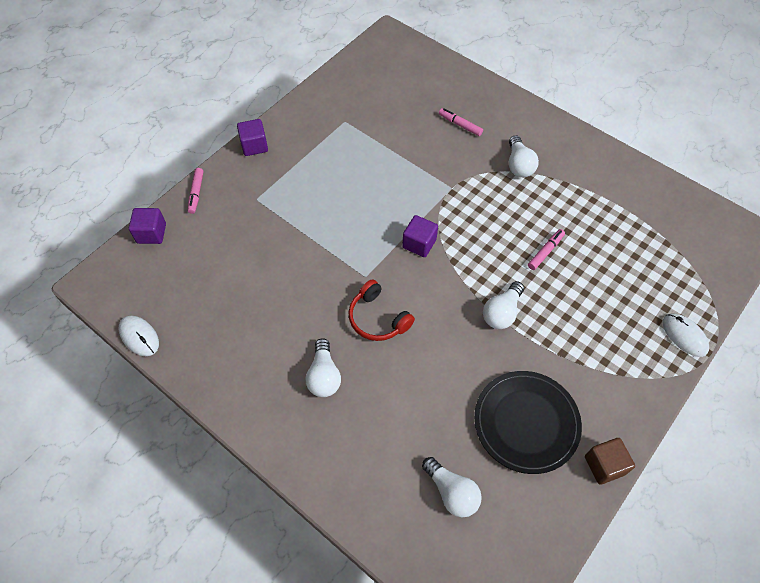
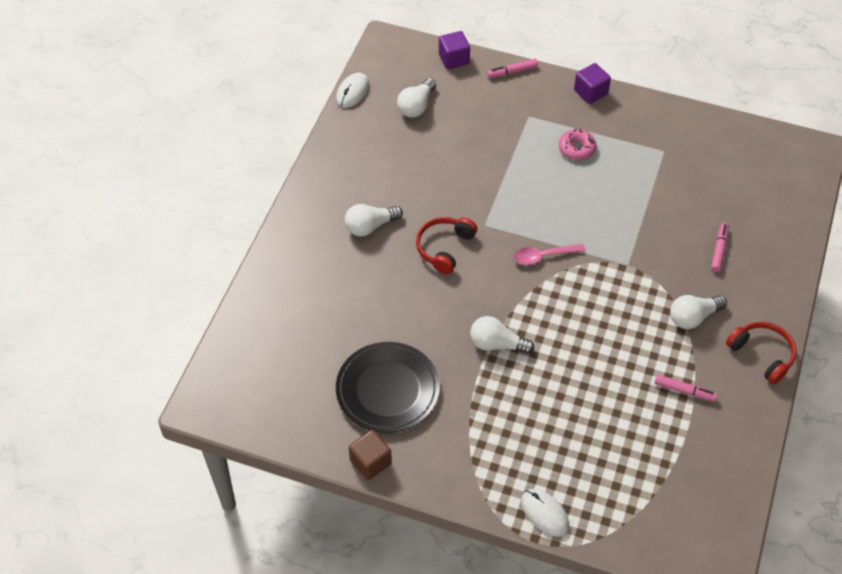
camera: 70 degrees right, 5 degrees down
(311, 178) = (576, 148): none -> pink donut
(419, 243) = (543, 256): purple cube -> pink spoon
(451, 492) = (301, 348): white light bulb -> white light bulb (416, 106)
(545, 252) = (588, 366): pink marker -> pink marker (684, 391)
(566, 137) = (762, 354): none -> red headphones
(684, 336) = (544, 513): white mouse -> white mouse turned 75 degrees counterclockwise

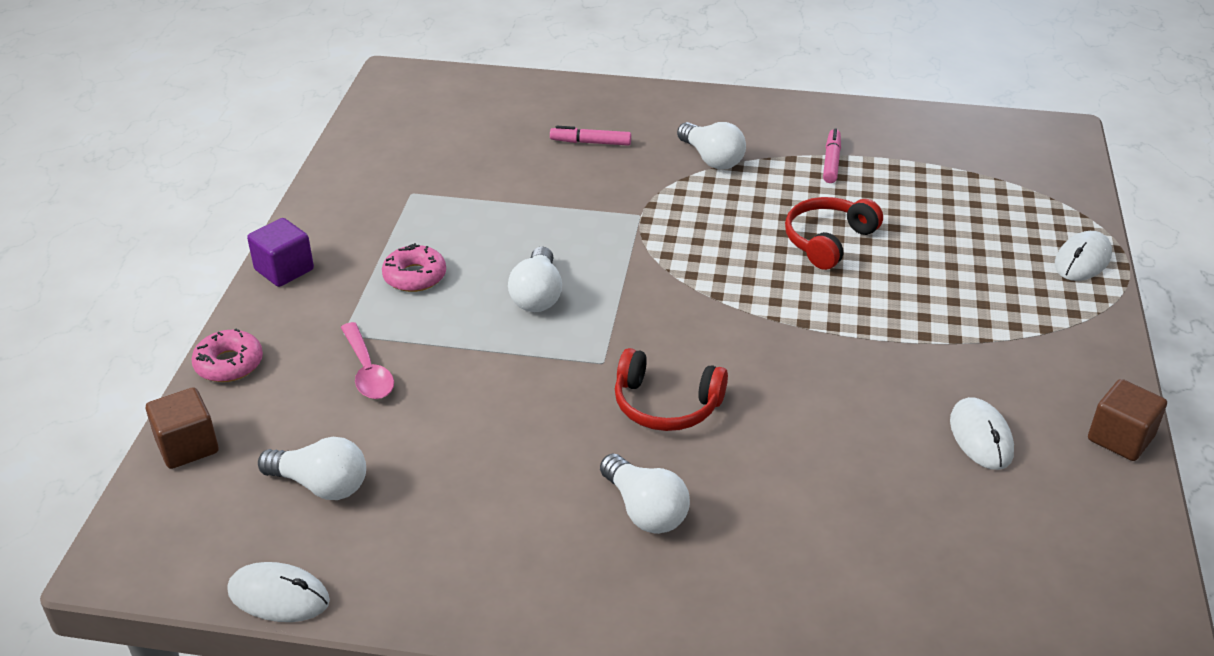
camera: 100 degrees left, 15 degrees down
(387, 390) = (981, 437): black plate -> white mouse
(454, 59) = (187, 446): purple cube -> brown cube
(497, 344) = (835, 327): white light bulb -> white light bulb (537, 295)
(512, 72) = (229, 364): pink marker -> pink donut
(543, 256) = (650, 294): pink spoon -> pink spoon (367, 371)
(762, 354) = (748, 109): red headphones -> red headphones (828, 240)

